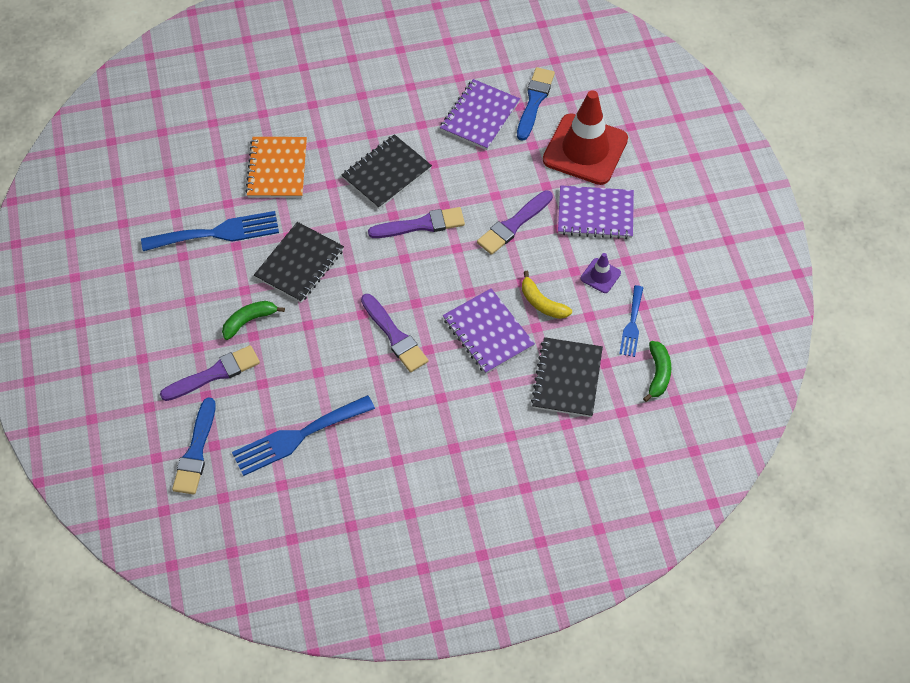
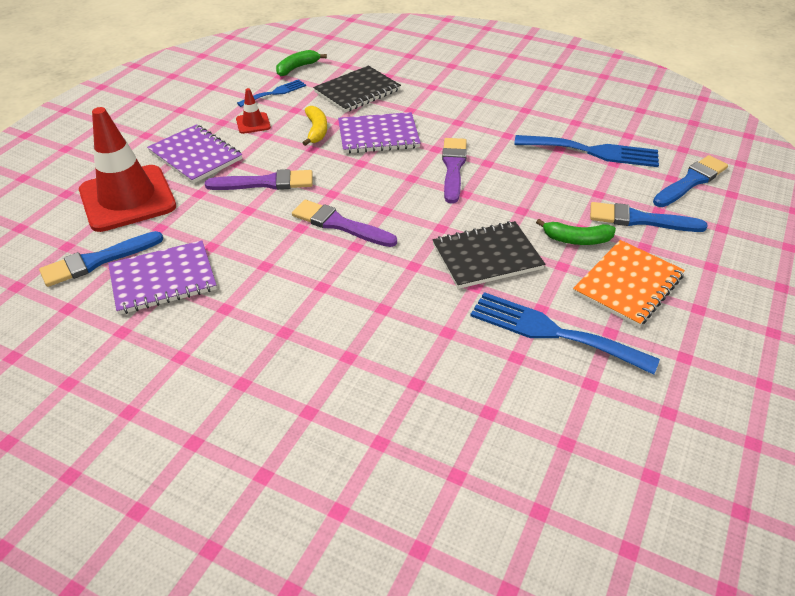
camera: 140 degrees left, 15 degrees down
(214, 374) = (640, 220): purple brush -> blue brush
(277, 169) = (426, 359): orange notebook -> orange notebook (628, 284)
(386, 173) = (317, 283): black notebook -> none
(488, 332) = (378, 135): purple notebook -> purple notebook turned 75 degrees clockwise
(600, 276) = (253, 123): purple traffic cone -> red traffic cone

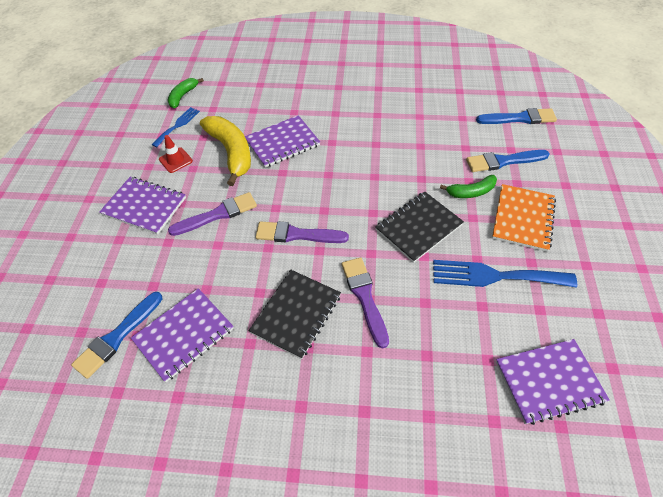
camera: 20 degrees left, 10 degrees up
(127, 198) = (109, 267): red traffic cone -> none
(316, 131) = (231, 152): yellow banana -> yellow banana, size x1.80
(357, 91) = (243, 105): black notebook -> black notebook (296, 314)
(453, 167) = (354, 155): purple brush -> purple brush (364, 297)
(553, 460) = (549, 381): none -> purple notebook
(593, 152) = (443, 112): blue fork -> none
(691, 181) = (519, 118): blue brush -> blue brush turned 60 degrees clockwise

